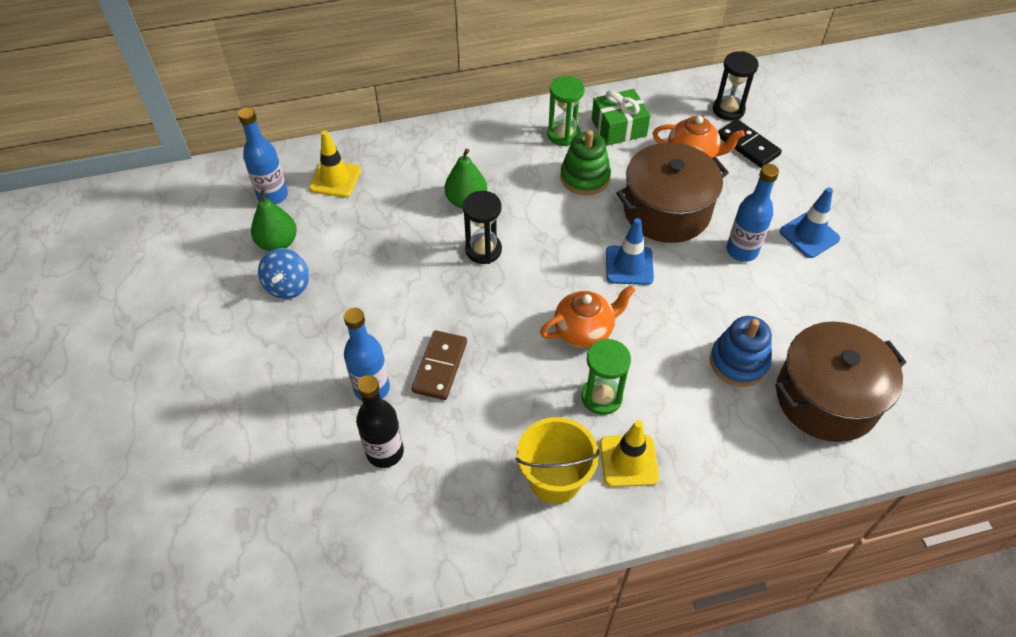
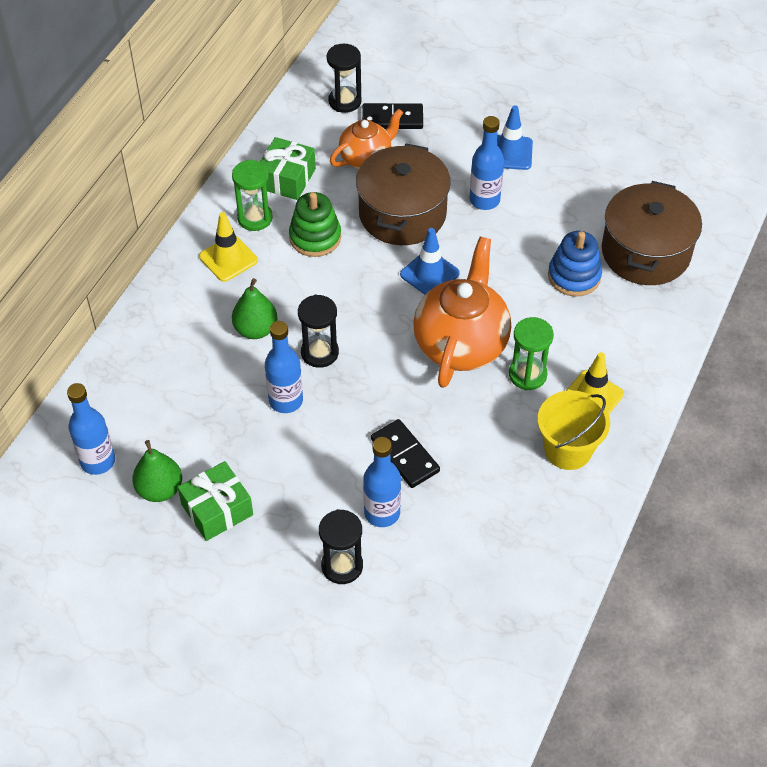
camera: 50 degrees left, 0 degrees up
(288, 286) = (217, 509): blue spinning top -> green gift
(300, 395) = (342, 566): none -> black hourglass
(335, 179) = (129, 404): yellow traffic cone -> yellow traffic cone (228, 258)
(385, 452) = (448, 540): black bottle -> none
(420, 260) = (286, 400): none -> blue bottle
(440, 367) = (405, 455): brown domino -> black domino
(584, 331) = (461, 344): orange teapot -> orange teapot, size x1.67

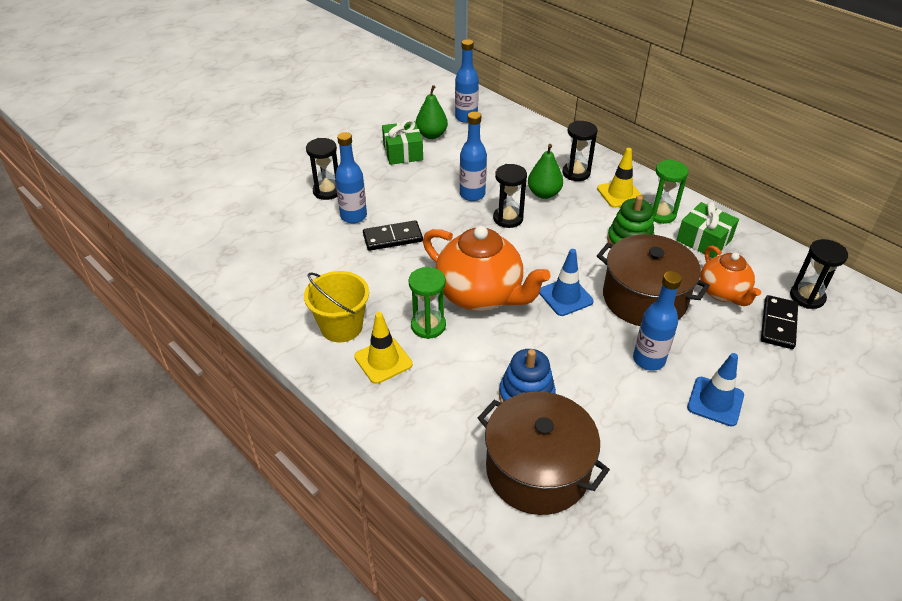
camera: 110 degrees right, 10 degrees down
(199, 307) = (576, 173): none -> black hourglass

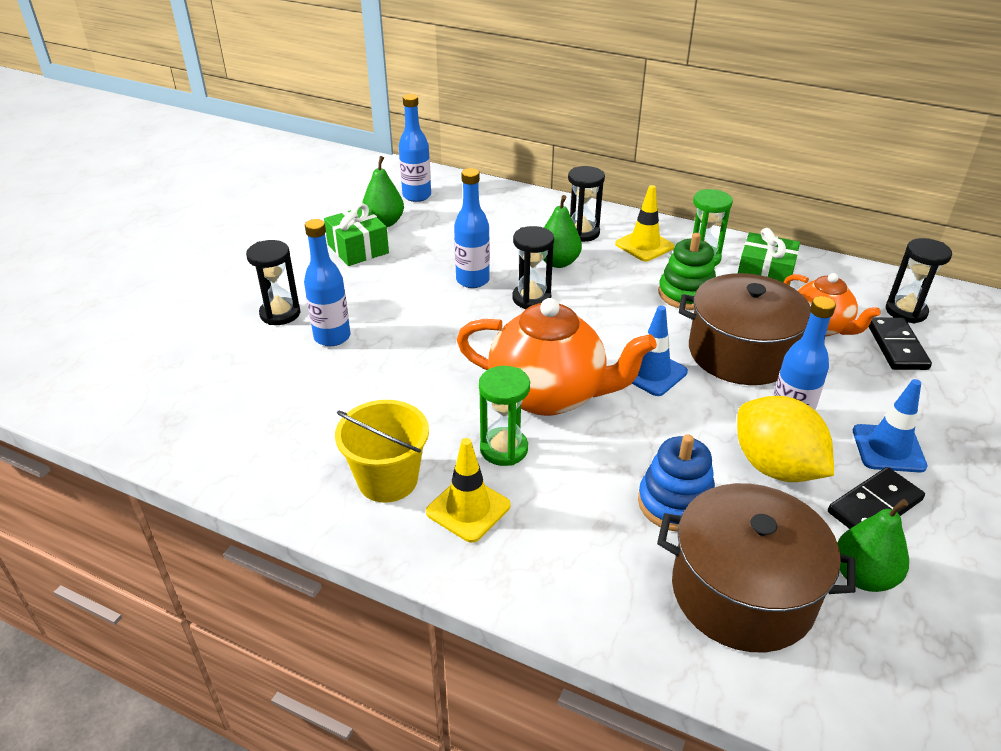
camera: 20 degrees left, 5 degrees down
(392, 238) = (398, 352): black domino -> black domino (874, 506)
(616, 391) = (775, 467): none -> yellow lemon
(632, 486) = (863, 576): none -> green pear

